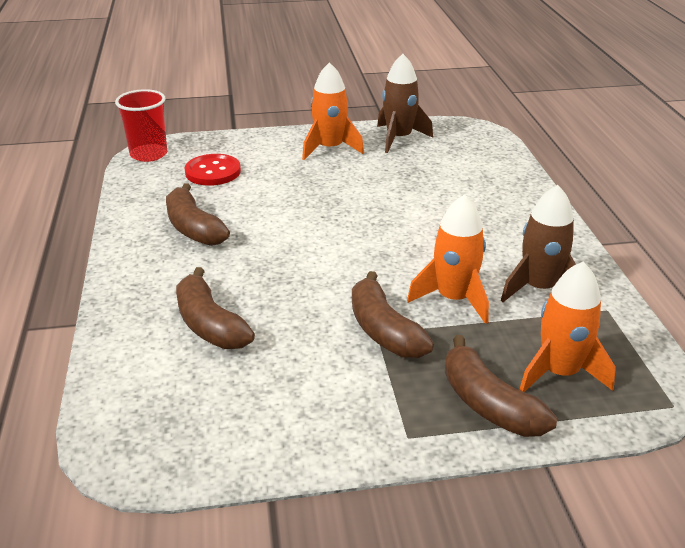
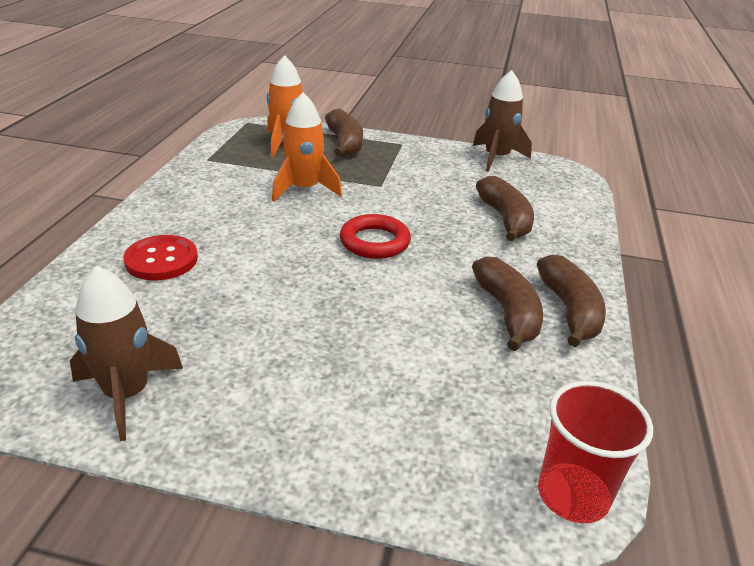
camera: 160 degrees left, 0 degrees up
(213, 172) = (464, 407): red button -> red button (161, 260)
(330, 149) = (255, 404): orange rocket -> none
(332, 257) = (374, 242): none -> red ring
(384, 330) = (374, 185): brown banana -> brown banana (569, 310)
(539, 288) = (233, 179): brown rocket -> brown rocket (497, 158)

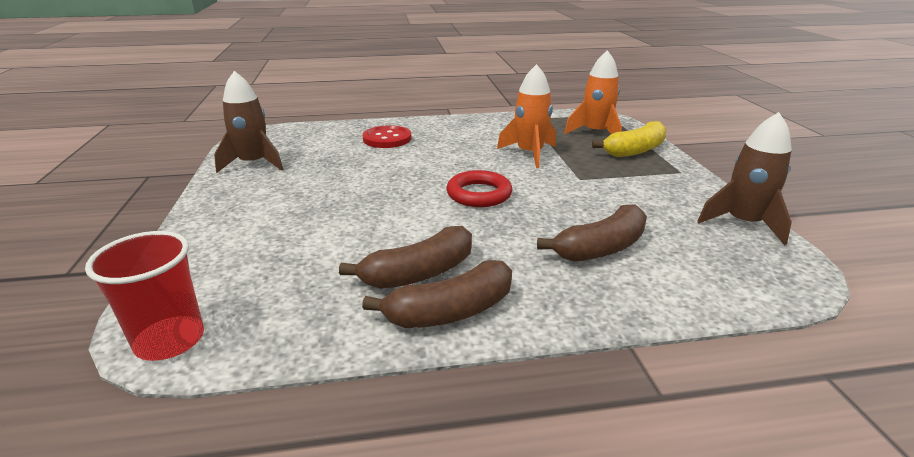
camera: 70 degrees right, 5 degrees down
(345, 143) = (635, 150): brown banana -> yellow banana

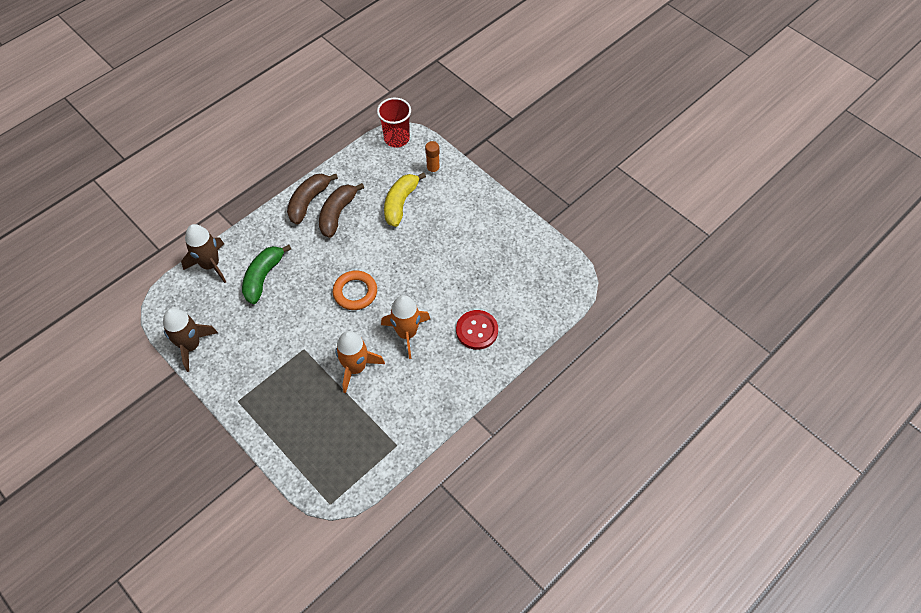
camera: 145 degrees right, 30 degrees up
(207, 264) = (433, 170): none -> orange glue stick
(253, 164) = (522, 246): brown rocket -> brown rocket (210, 264)
(479, 194) = (355, 292): red ring -> orange ring
(595, 133) = (323, 443): orange rocket -> orange rocket (407, 333)
(601, 248) = (263, 277): brown banana -> green banana
(635, 150) = (280, 422): yellow banana -> yellow banana (400, 203)

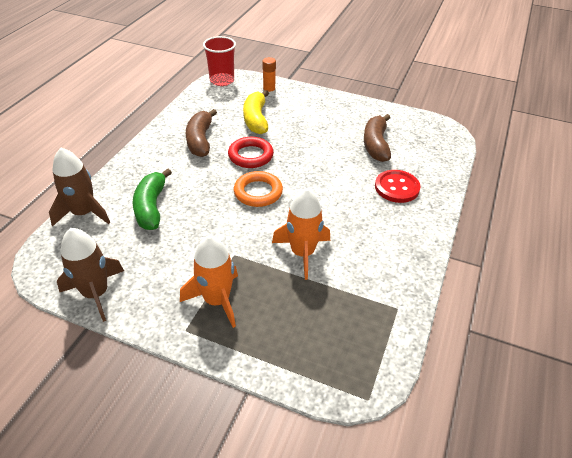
camera: 25 degrees left, 15 degrees down
(309, 202) = (165, 139): brown banana -> brown banana (376, 145)
(371, 248) = (250, 156): none -> red ring
(407, 333) = (333, 209): orange rocket -> orange rocket (216, 300)

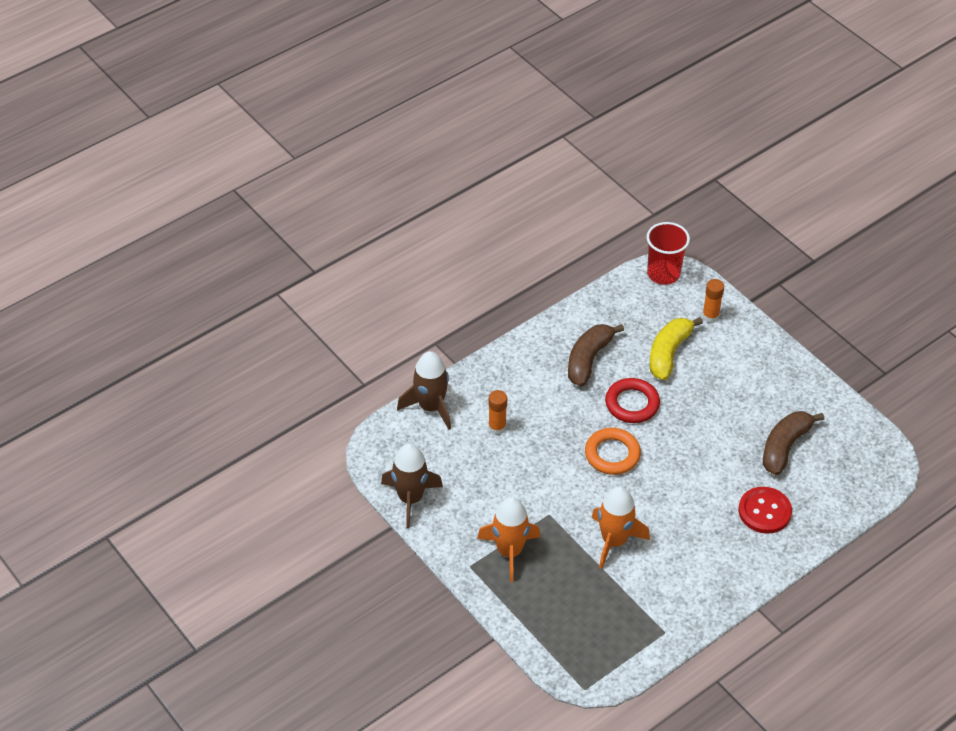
camera: 30 degrees right, 5 degrees up
(151, 207) = (497, 427): green banana -> orange glue stick

